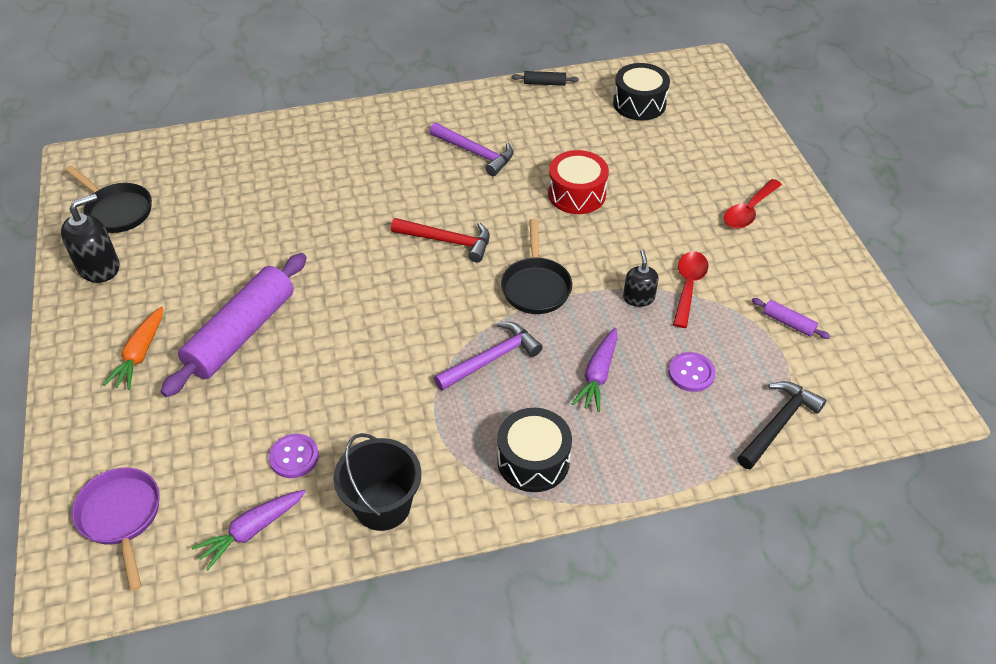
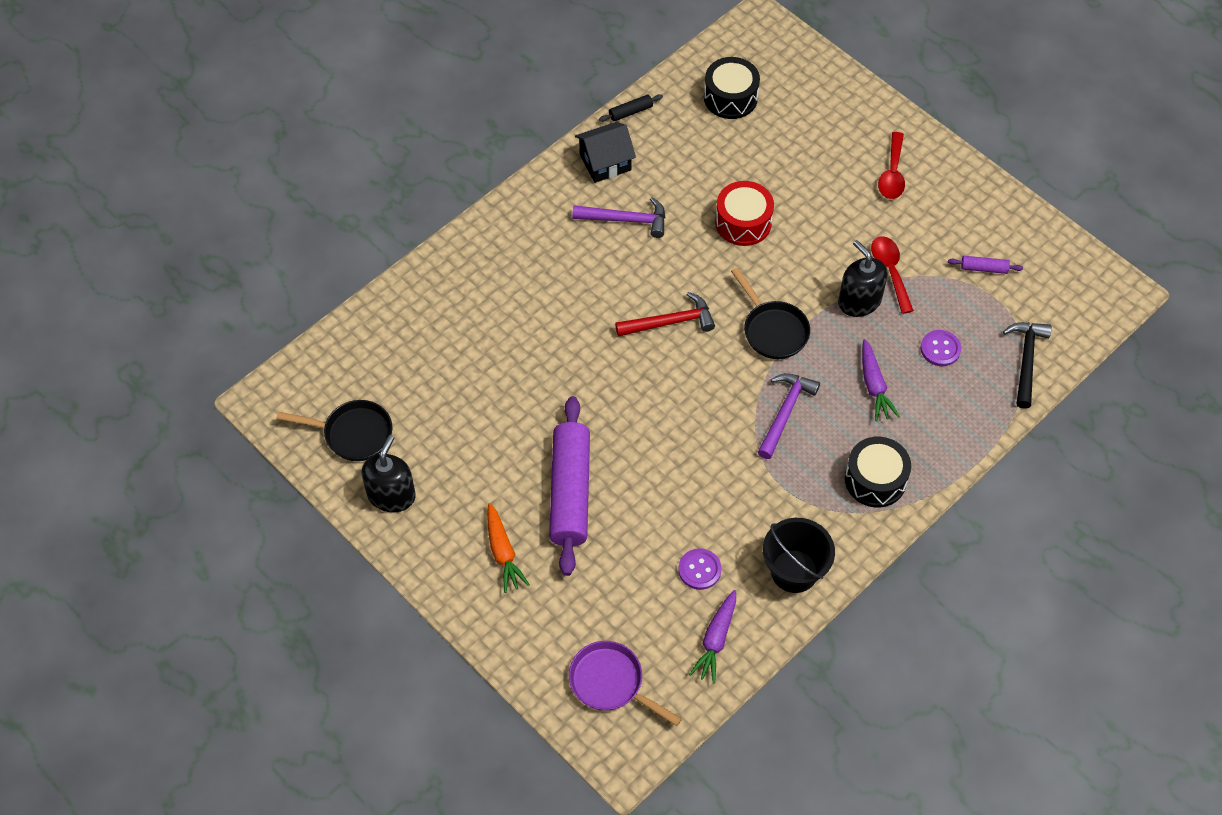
camera: 30 degrees left, 10 degrees up
(493, 108) = (605, 162): none -> black house
(638, 298) = (859, 301): black soap dispenser -> black soap dispenser, size x1.61

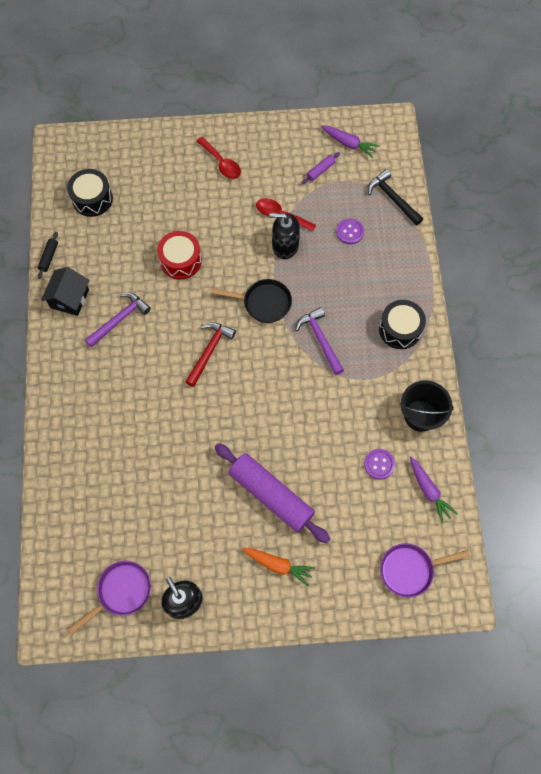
camera: 50 degrees left, 10 degrees up
(353, 434) = (121, 592): black pan -> purple pan
(874, 386) = (343, 282): purple carrot -> purple carrot (349, 144)

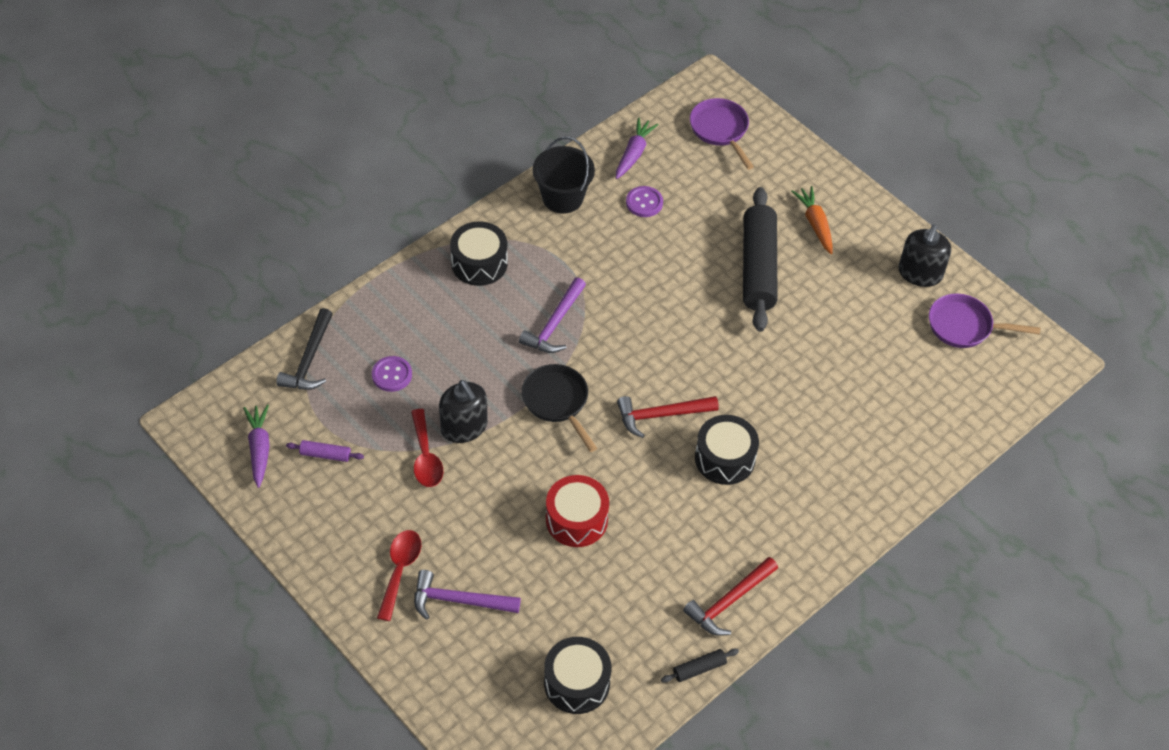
camera: 130 degrees left, 15 degrees down
(69, 298) = (729, 602): black house -> red hammer
(119, 319) = (705, 529): purple hammer -> purple hammer (459, 601)
(153, 363) = (724, 458): none -> black drum
(271, 495) = (758, 267): purple rolling pin -> black rolling pin
(410, 570) = (720, 130): purple pan -> purple pan turned 150 degrees counterclockwise

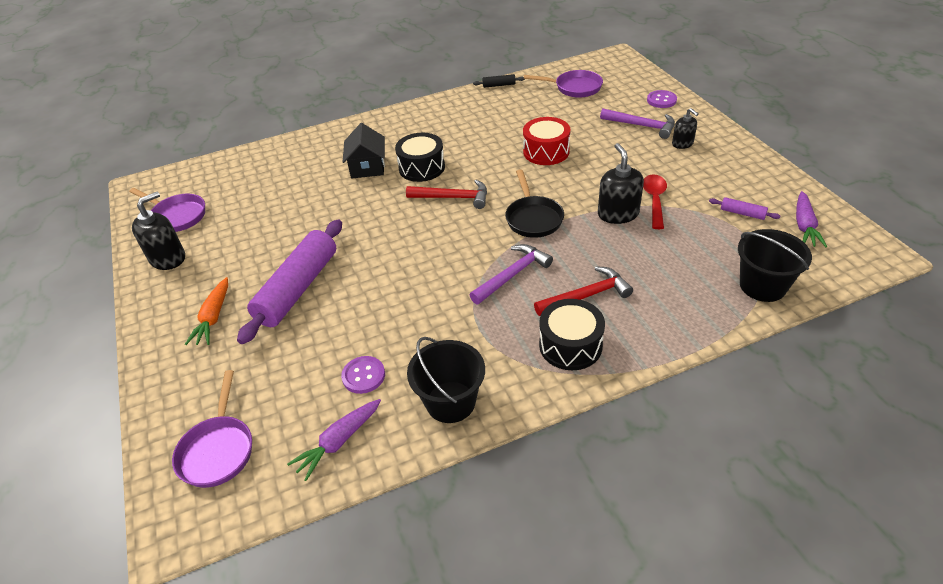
camera: 155 degrees left, 10 degrees down
(309, 360) = (762, 286): black hammer -> black bucket
(392, 375) = (678, 260): purple button -> purple button (661, 100)
(400, 570) = (682, 143): red spoon -> black soap dispenser
(577, 683) = (574, 88): black drum -> purple pan
(729, 602) = (464, 106): red hammer -> red hammer (586, 296)
(758, 267) = (298, 288): black rolling pin -> purple rolling pin
(794, 446) = (367, 167): none -> black house

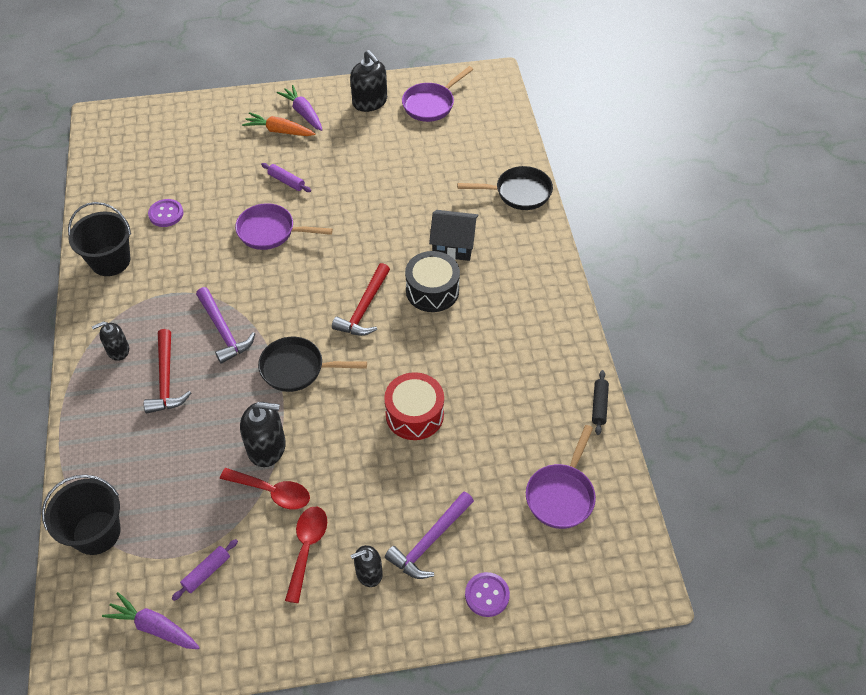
camera: 100 degrees right, 10 degrees up
(218, 450) = (147, 136): purple pan -> purple pan (270, 231)
(298, 288) = (286, 181): purple rolling pin -> purple rolling pin, size x0.41
(300, 146) = (519, 193): none -> black pan
(339, 442) = (115, 195): purple carrot -> purple carrot (303, 113)
(570, 345) = (118, 350): black drum -> black soap dispenser
(686, 172) = (307, 548): none -> red spoon

